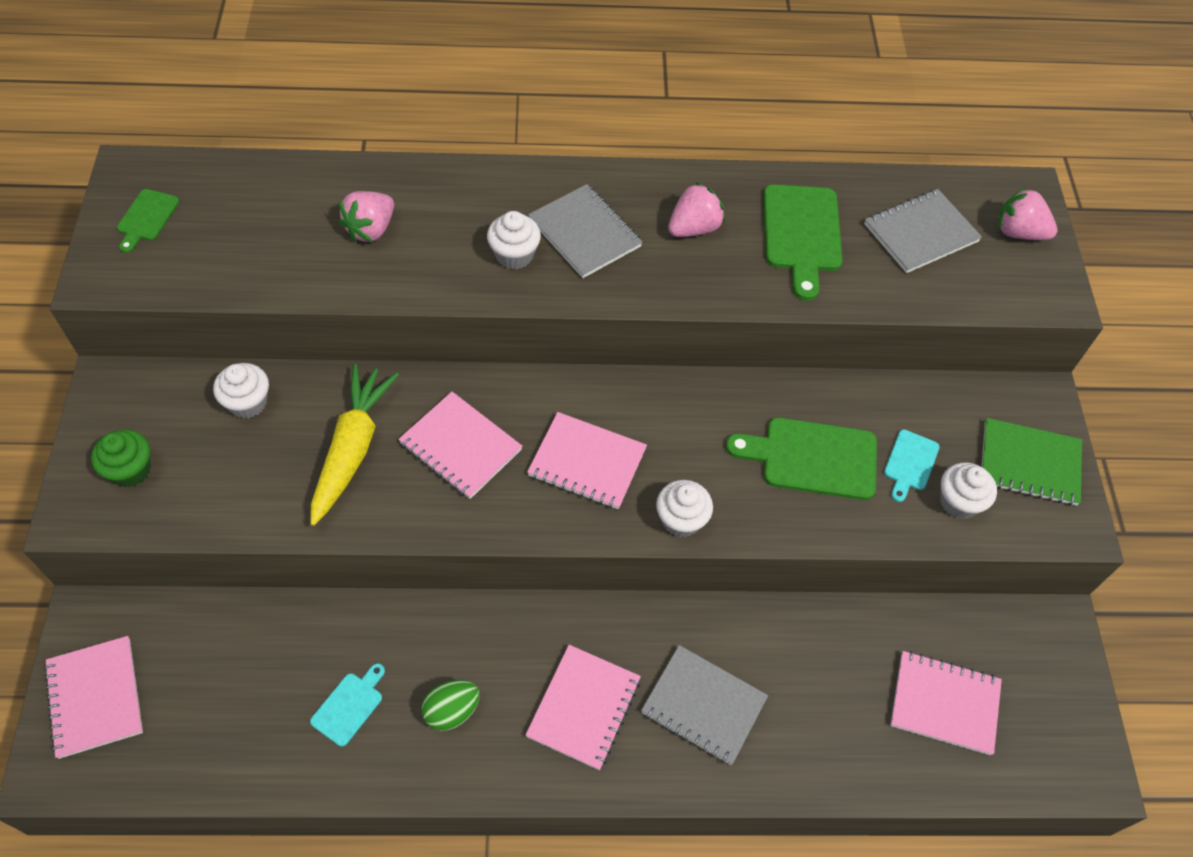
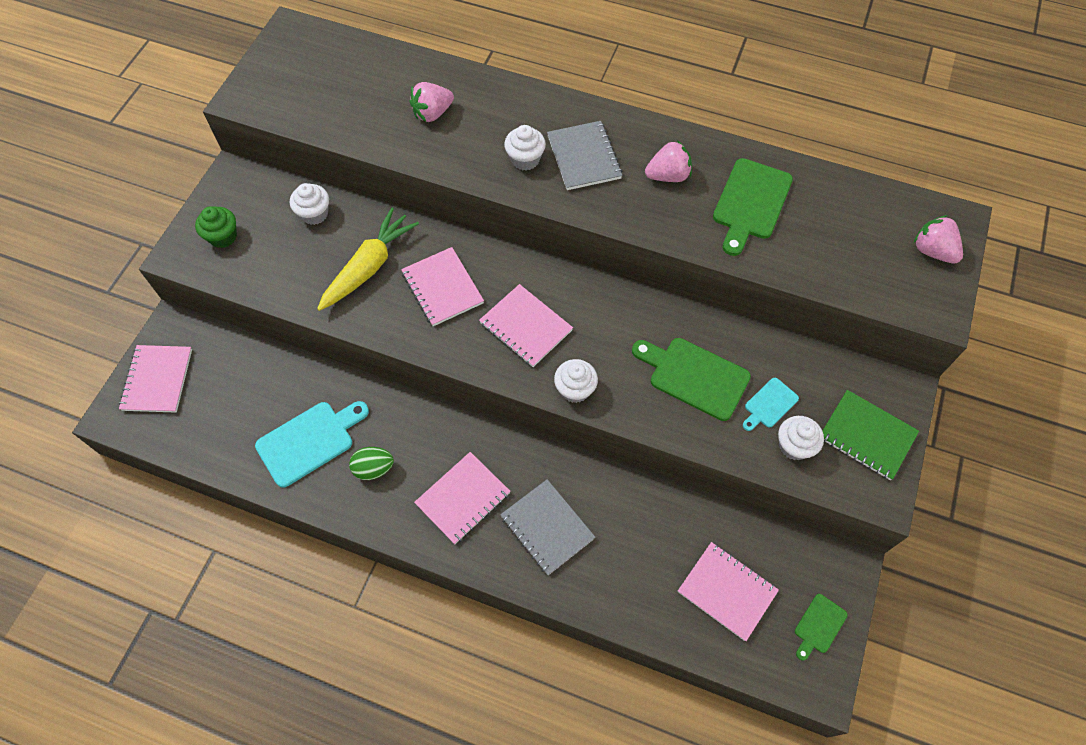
camera: 25 degrees right, 5 degrees up
(146, 218) = (287, 65): green cutting board -> green cutting board (819, 626)
(349, 706) = (309, 441): turquoise cutting board -> turquoise cutting board, size x1.84
(920, 233) = (848, 229): grey notebook -> none

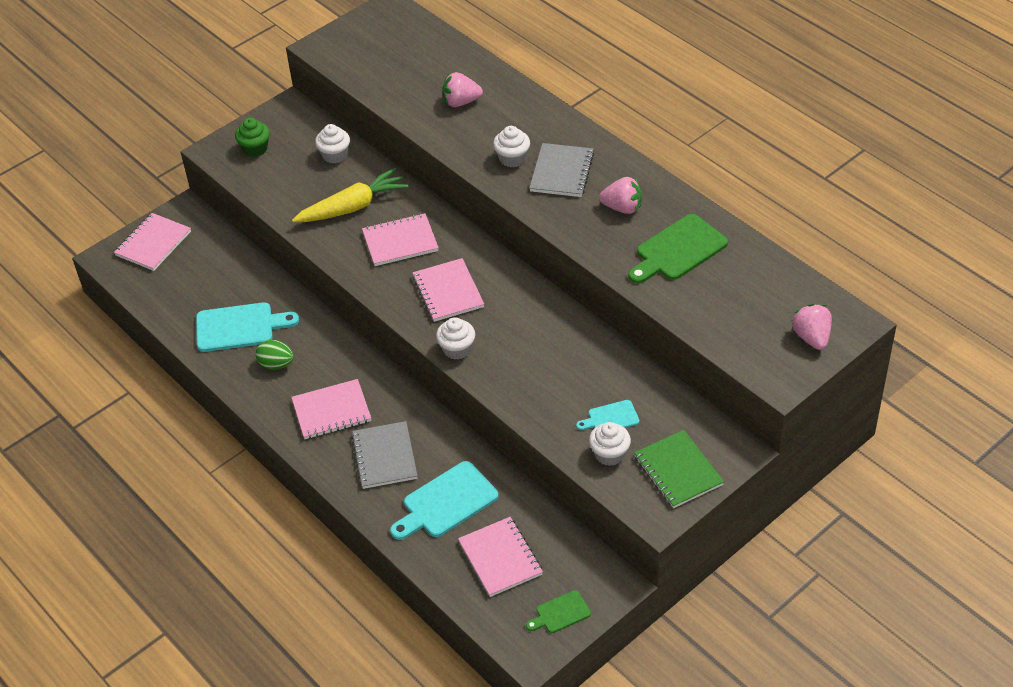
camera: 30 degrees right, 15 degrees down
(442, 288) = (400, 241): pink notebook -> pink notebook turned 75 degrees clockwise
(638, 552) = (446, 502): none -> turquoise cutting board
(694, 376) = (562, 375): green cutting board -> none

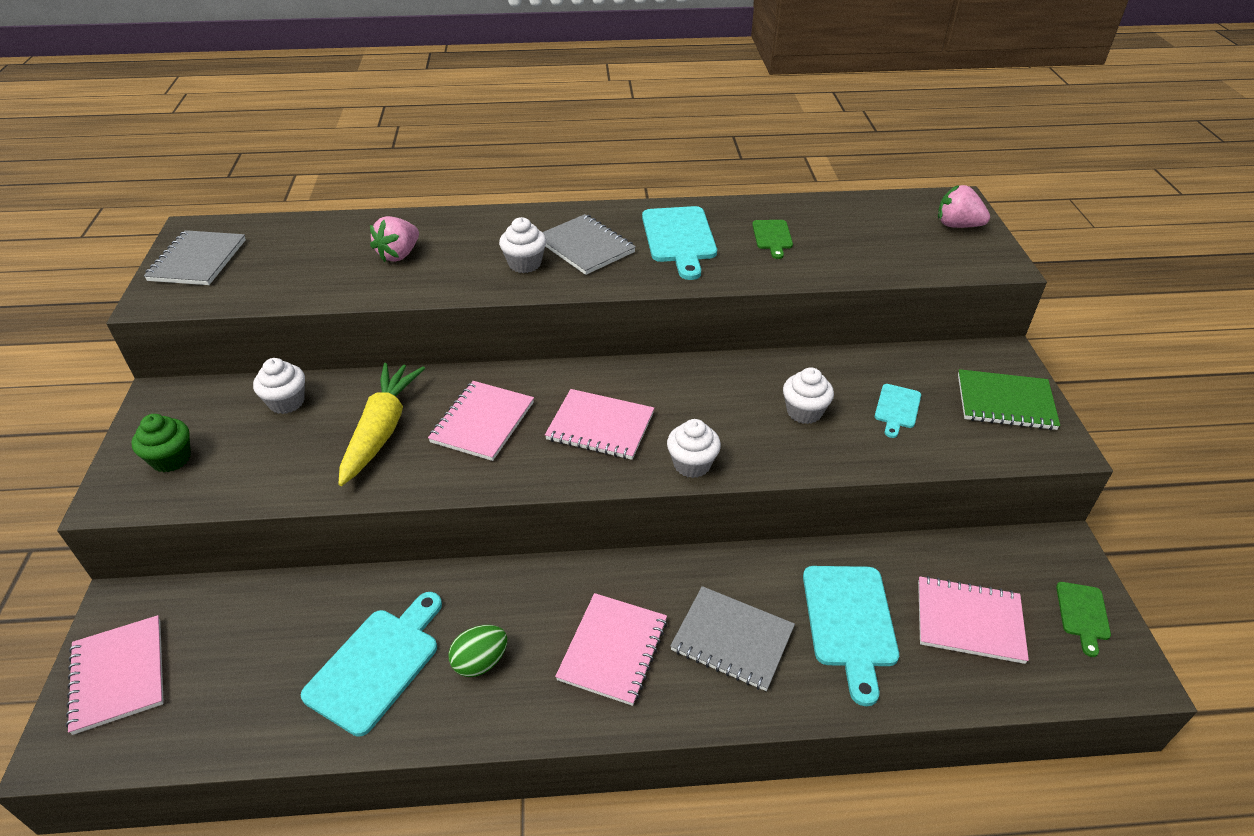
camera: 55 degrees left, 5 degrees down
(367, 32) = (198, 260): none -> grey notebook
(609, 454) = (948, 434): white cupcake -> white cupcake (804, 412)
(622, 208) = (679, 238): pink strawberry -> turquoise cutting board
(678, 250) = (772, 237): green cutting board -> green cutting board, size x0.54

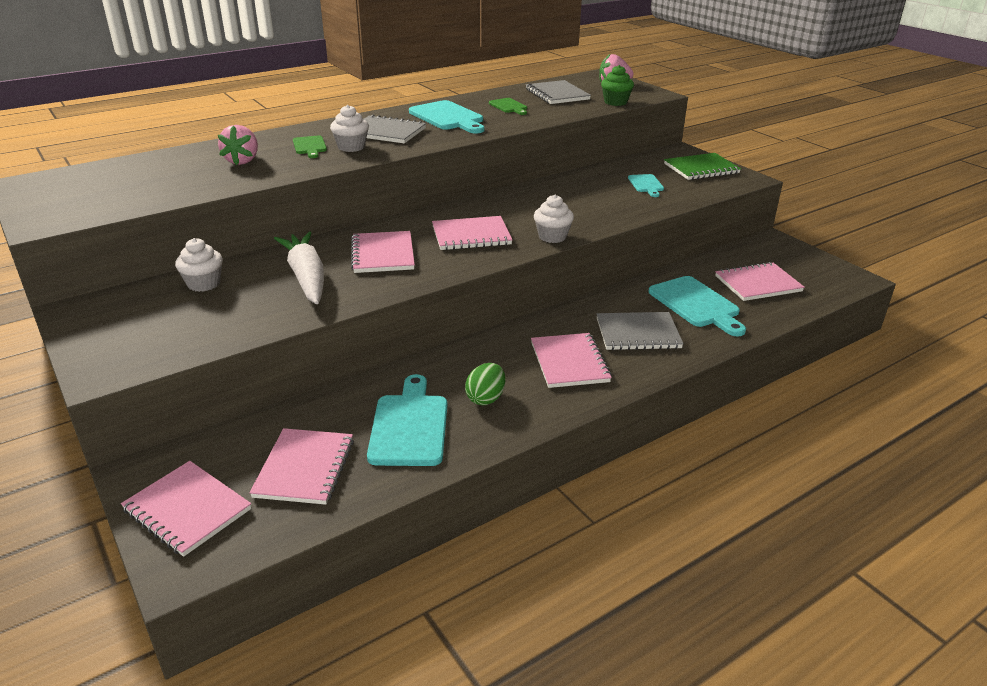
camera: 30 degrees left, 10 degrees down
(171, 459) = (133, 339): green cupcake -> green cupcake (615, 102)
(198, 260) = (55, 196): grey notebook -> grey notebook (557, 94)
(244, 674) = (304, 468): none -> pink notebook
(382, 429) = (306, 277): yellow carrot -> white carrot
(804, 412) = (594, 198): white cupcake -> none
(1083, 614) = (809, 264): green cutting board -> green cutting board (310, 146)

